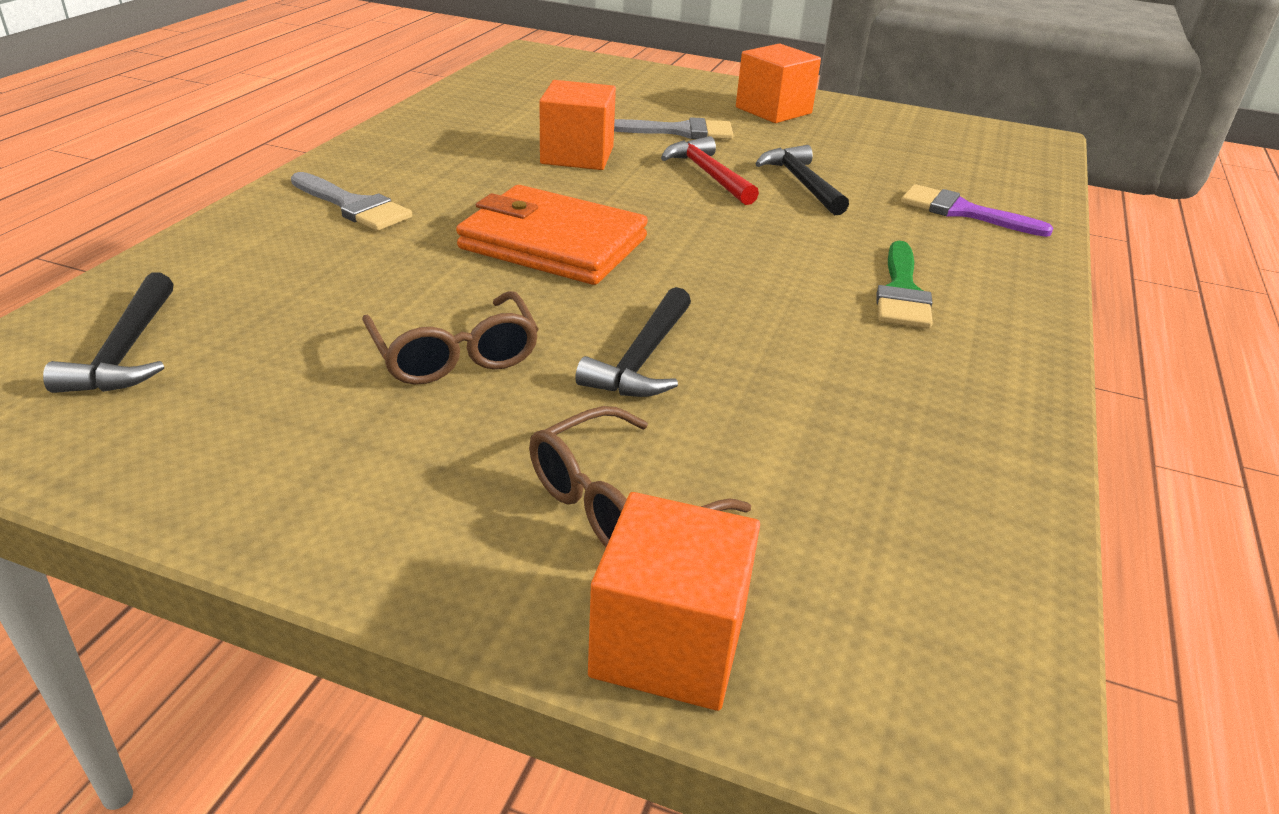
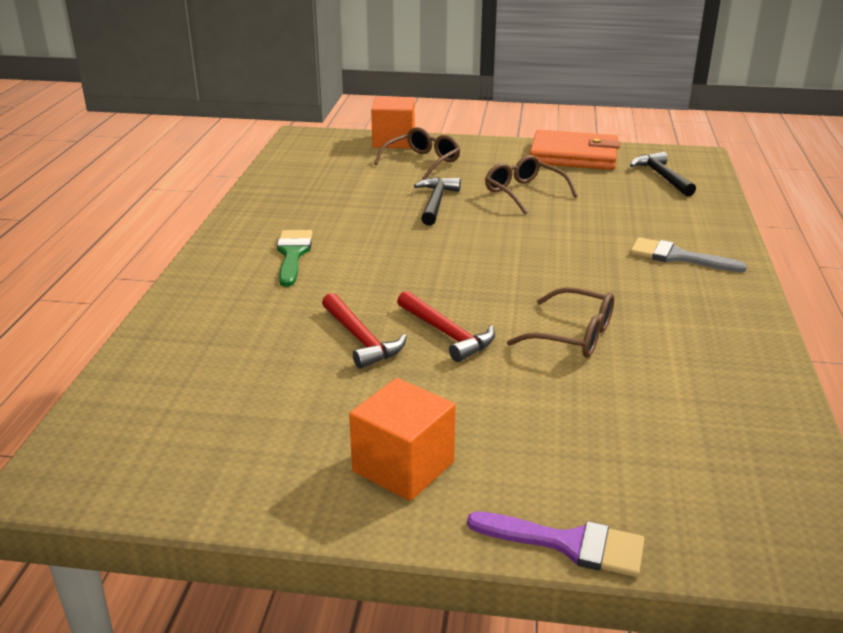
camera: 170 degrees right, 5 degrees down
(553, 243) = (525, 252): orange wallet -> orange wallet (573, 156)
(577, 155) = (573, 335): orange cube -> brown glasses
(680, 131) = (499, 393): grey brush -> none
(801, 183) = (361, 339): black hammer -> red hammer
(963, 212) = (218, 331): purple brush -> purple brush (568, 544)

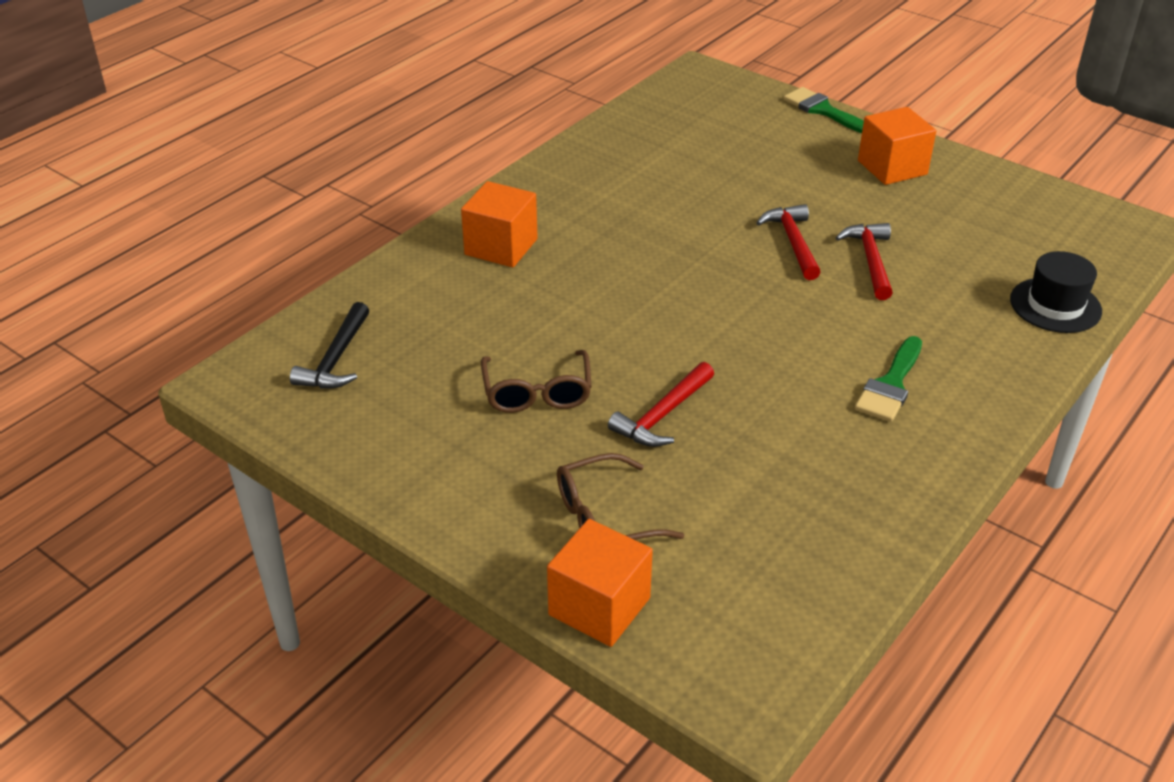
camera: 150 degrees left, 10 degrees up
(161, 350) = (1055, 305): none -> black hat
(436, 202) = (662, 415): black hammer -> red hammer
(568, 544) = (823, 111): purple brush -> green brush
(573, 156) = (379, 447): orange wallet -> none
(573, 335) = (690, 209): brown glasses -> none
(678, 257) = (501, 247): grey brush -> orange cube

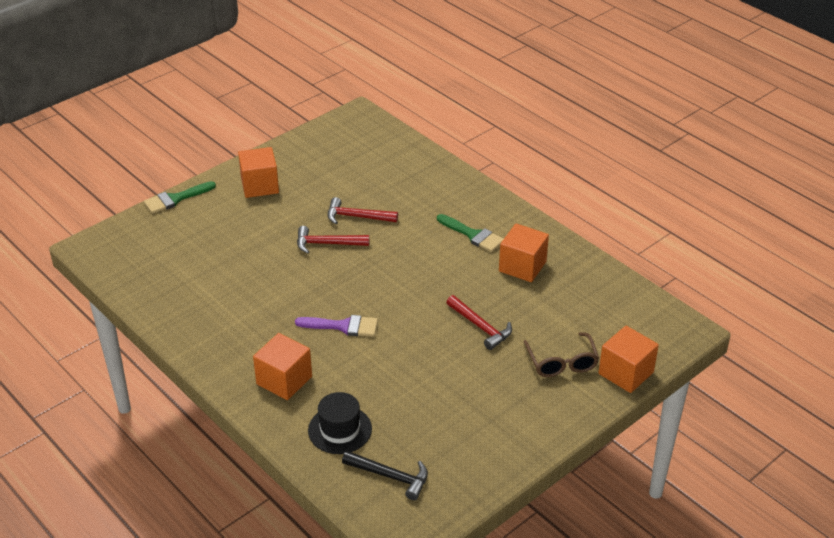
camera: 80 degrees left, 0 degrees up
(537, 393) = (449, 378): brown glasses -> none
(620, 280) = (343, 326): none -> purple brush
(835, 451) = (522, 266): none -> orange cube
(1055, 305) = (420, 161): black hat -> black hat (340, 429)

